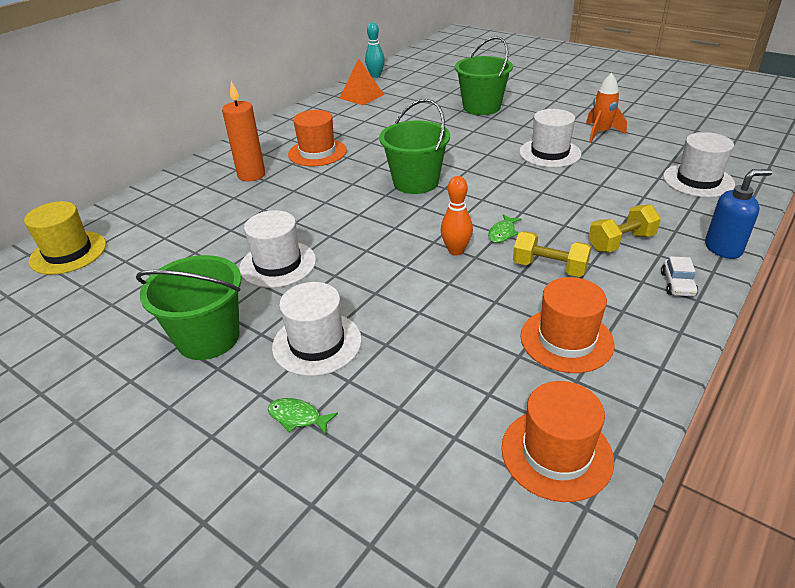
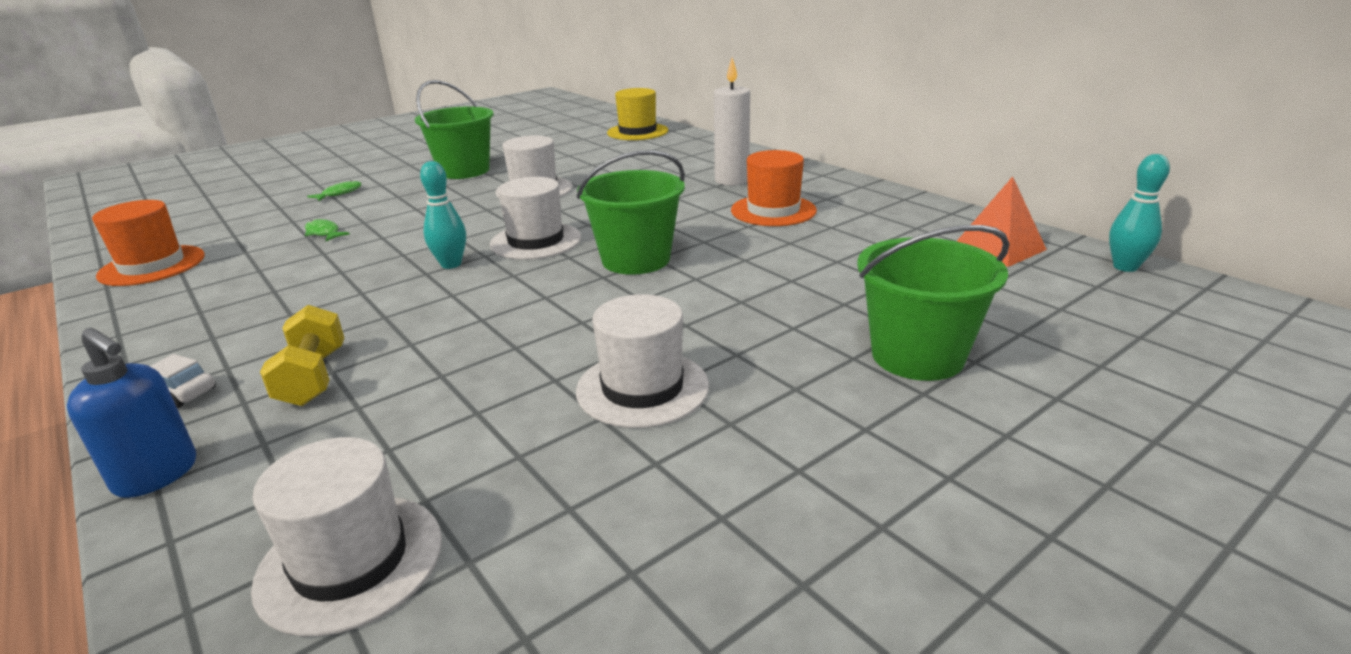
camera: 105 degrees right, 10 degrees down
(251, 175) = (731, 180): orange candle -> white candle
(317, 343) = (404, 200): white hat -> white hat (536, 241)
(456, 251) = (451, 264): orange bowling pin -> turquoise bowling pin
(502, 233) = (449, 296): green fish -> green fish (324, 233)
(549, 268) = (344, 311): yellow dumbbell -> none
(566, 340) = (235, 295): orange hat -> none
(600, 133) = (695, 491): orange rocket -> none
(723, 248) = (157, 475): blue soap dispenser -> blue soap dispenser turned 60 degrees counterclockwise

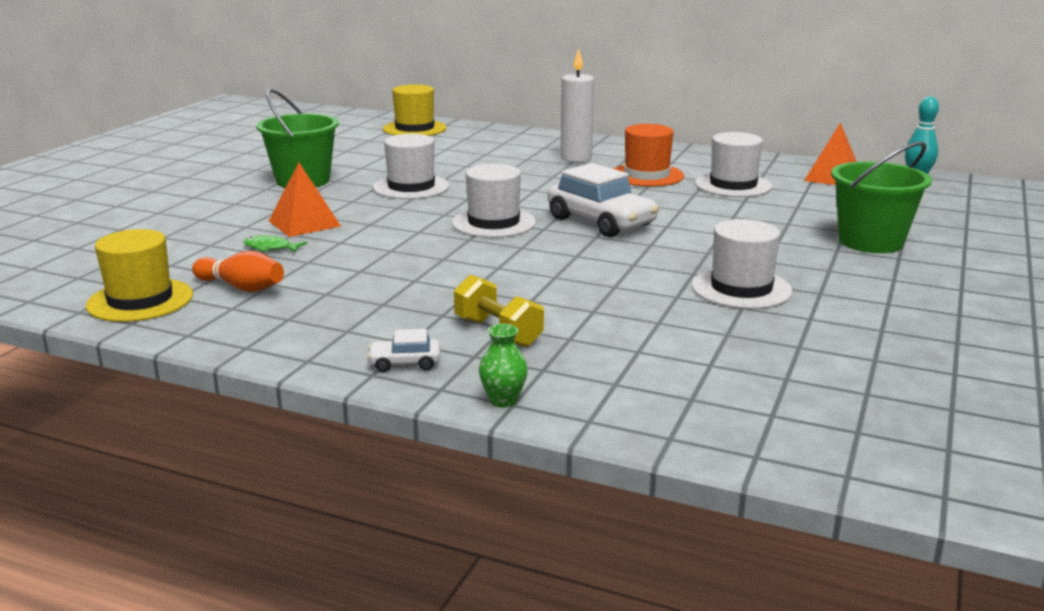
camera: 30 degrees left, 5 degrees down
(152, 266) = (140, 300): orange hat -> yellow hat
(157, 475) = (503, 400): blue soap dispenser -> green vase
(232, 269) = (241, 287): none -> orange bowling pin
(339, 193) = (205, 216): green fish -> none
(350, 561) = (721, 396): white hat -> white hat (733, 185)
(391, 213) = (304, 223): none -> orange pyramid
(451, 264) = (453, 249): turquoise bowling pin -> none
(636, 260) = (601, 222): green bucket -> white car

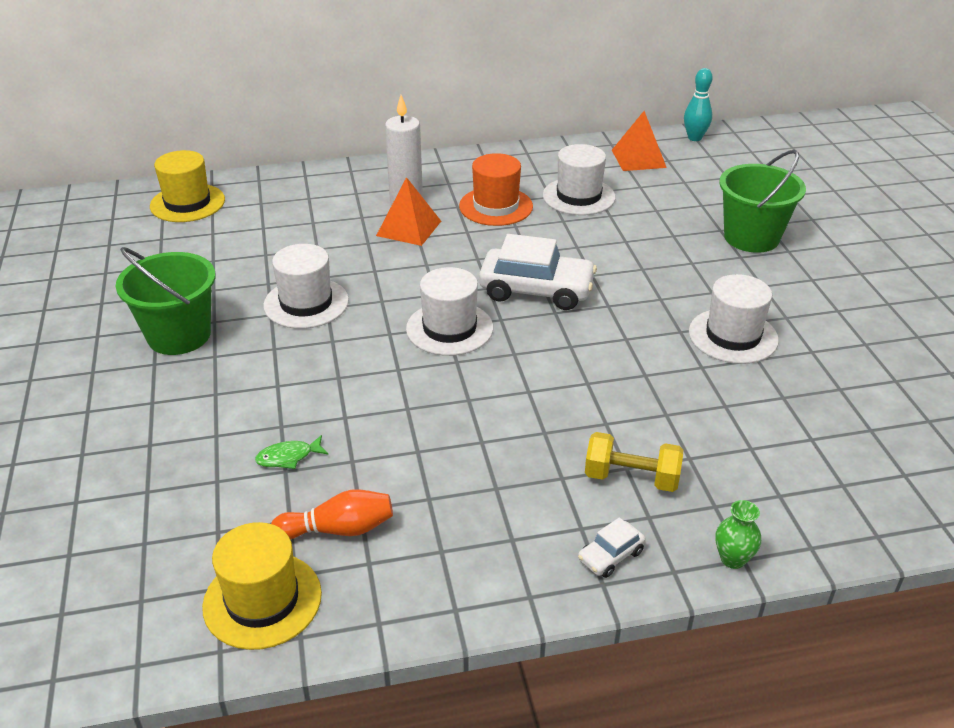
camera: 35 degrees left, 15 degrees up
(304, 223) = (272, 404): orange pyramid -> orange pyramid (409, 228)

